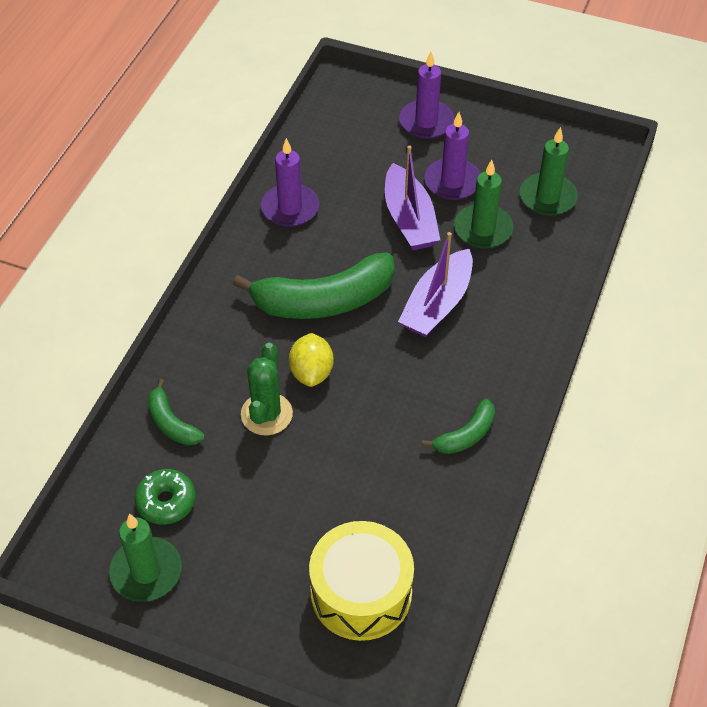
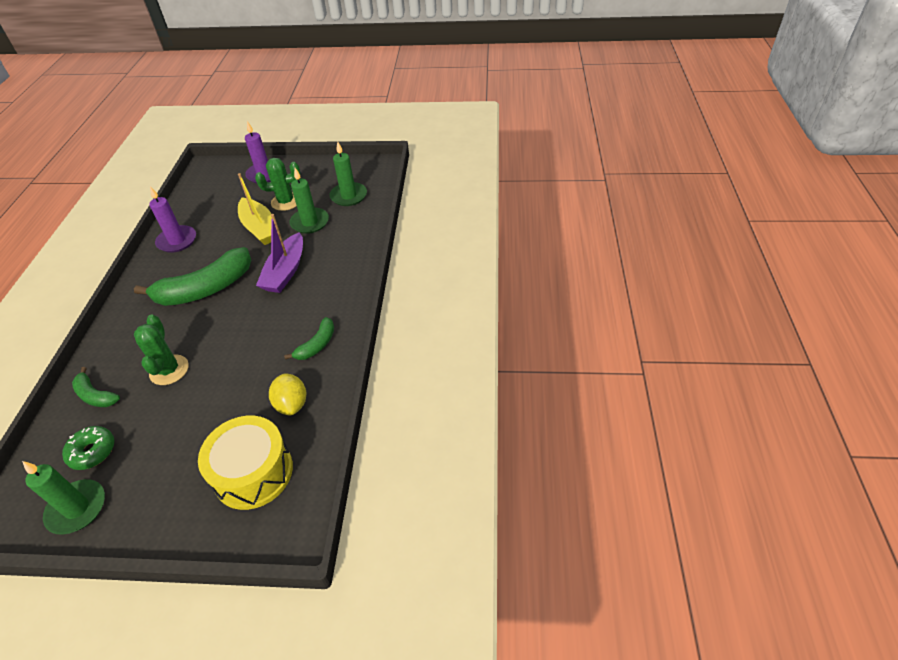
camera: 15 degrees left, 5 degrees down
(311, 372) = (201, 334): yellow lemon -> yellow lemon (292, 404)
(409, 219) = (260, 228): purple boat -> yellow boat
(452, 182) = (286, 202): purple candle -> green cactus

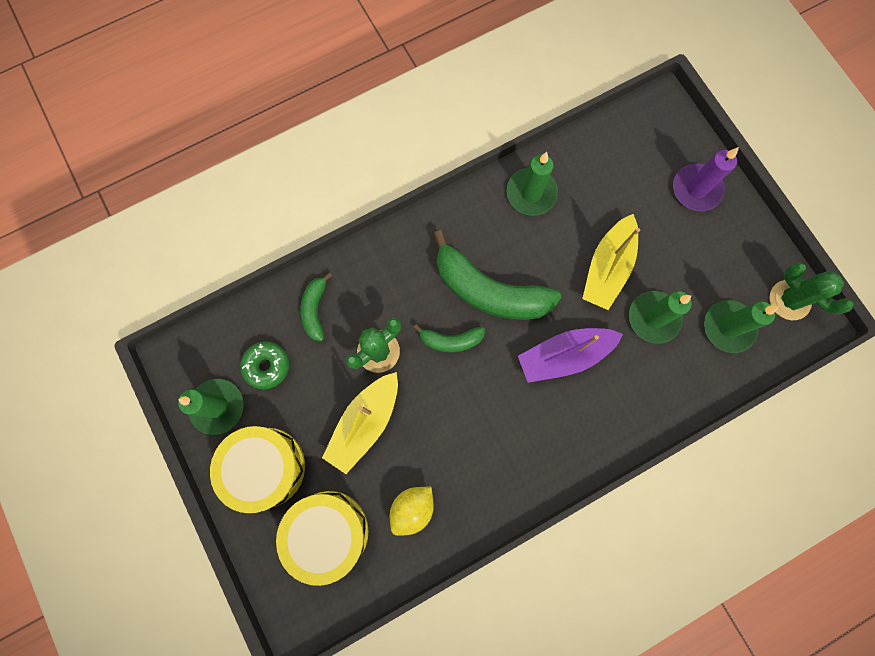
camera: 55 degrees right, 30 degrees up
(161, 495) = (265, 467): none -> yellow drum
(177, 241) = (531, 193): purple candle -> green candle
(205, 404) = (365, 423): none -> yellow boat
(286, 202) = (668, 259): green cactus -> green cactus (789, 300)
(317, 345) = (492, 475): green banana -> green banana (451, 340)

